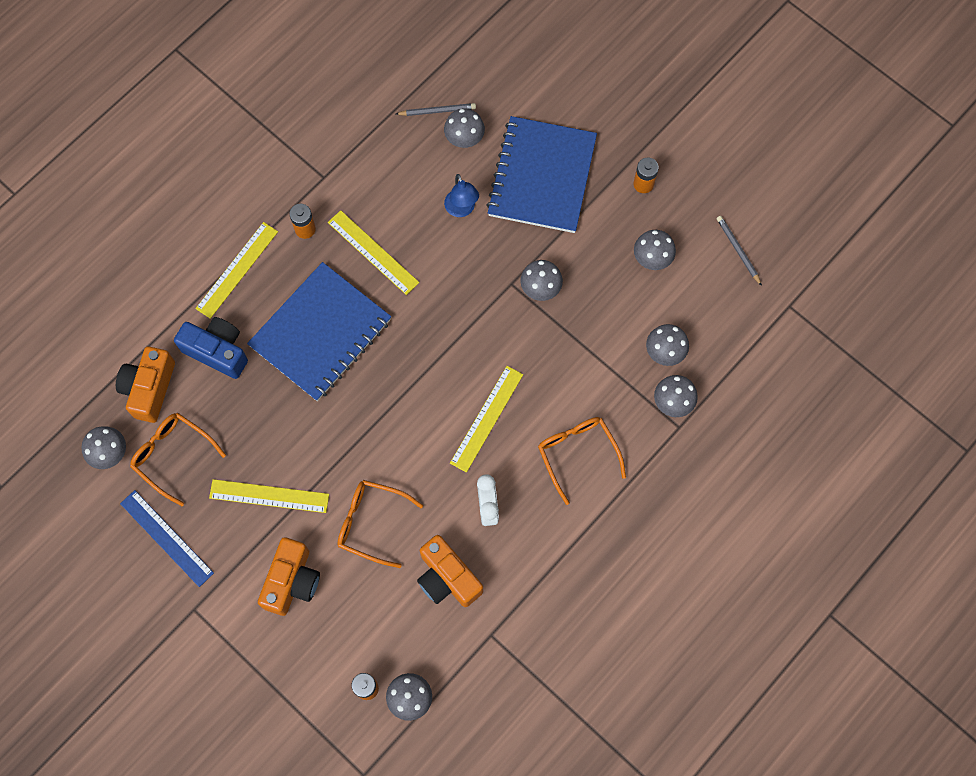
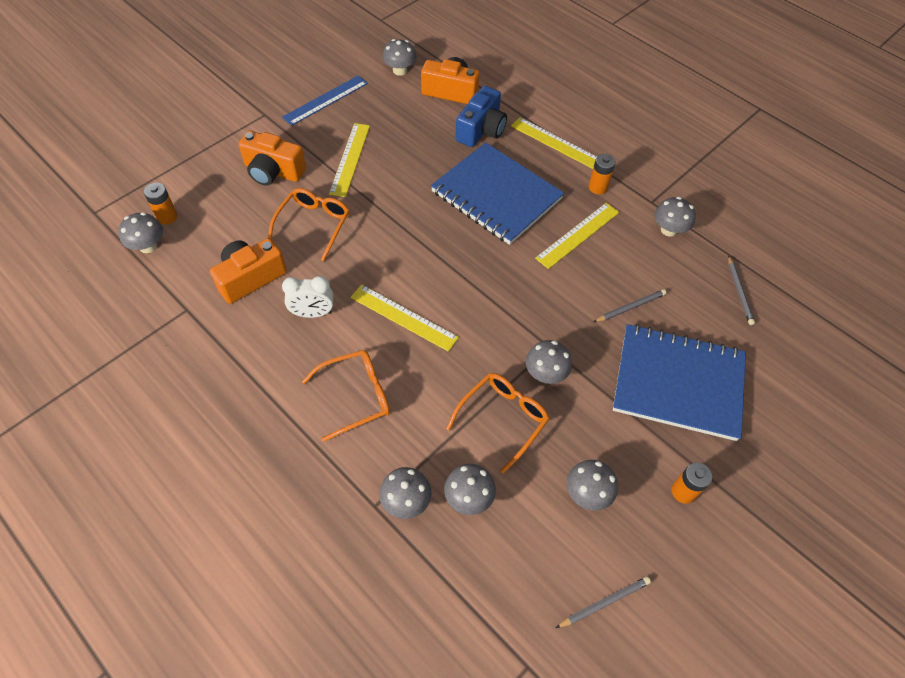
camera: 90 degrees right, 15 degrees down
(173, 456) = (392, 104): orange glasses -> orange glasses (502, 419)
(461, 209) = (630, 307): blue lamp -> grey pencil
(464, 138) = (712, 314): grey mushroom -> grey mushroom (669, 230)

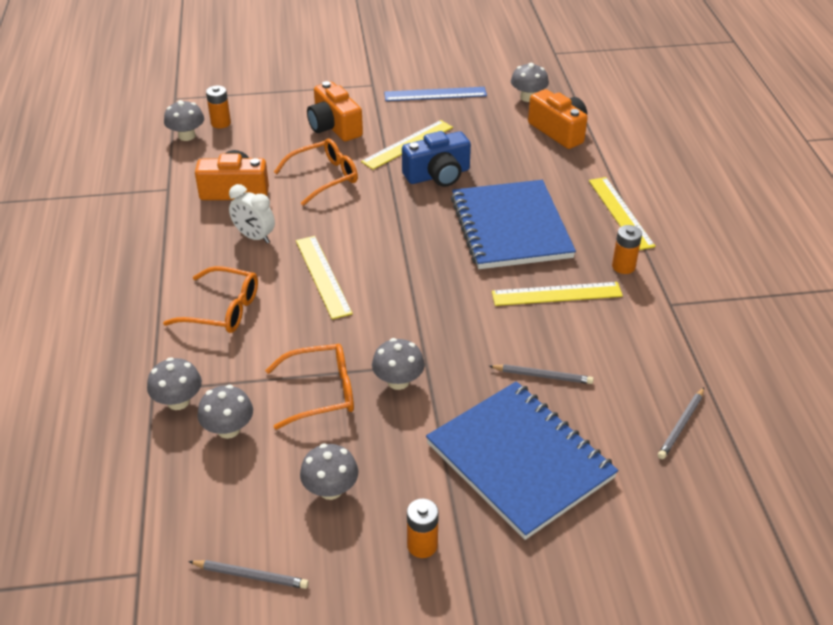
camera: 40 degrees right, 15 degrees down
(481, 130) = (555, 172): blue camera -> blue camera (438, 175)
(669, 230) = (661, 335): grey mushroom -> none

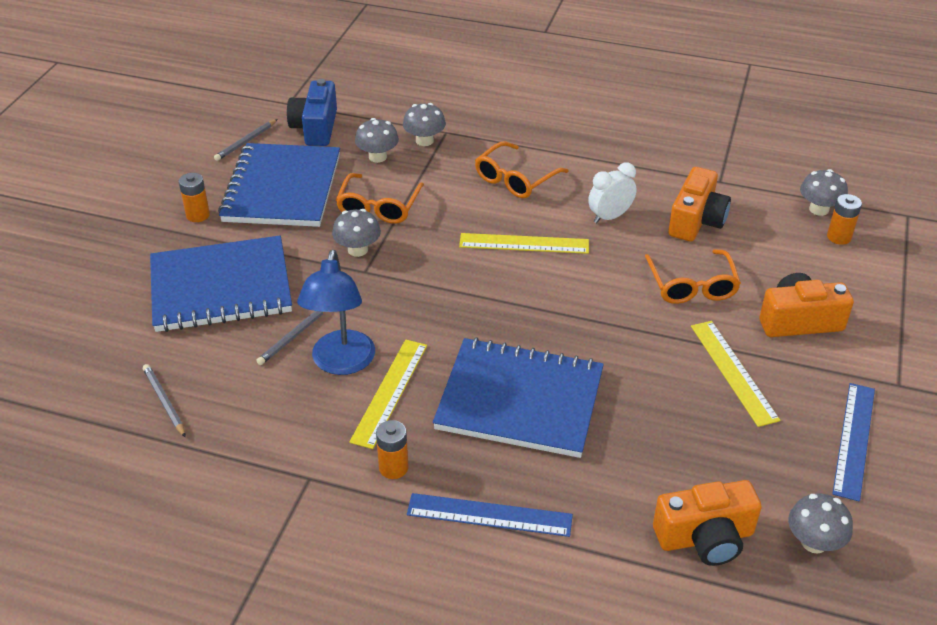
camera: 115 degrees right, 0 degrees up
(330, 489) = (282, 188): grey mushroom -> blue notebook
(438, 175) = (653, 376): blue camera -> blue camera (315, 128)
(549, 333) = (341, 363): none -> blue lamp
(620, 212) = (489, 515): yellow ruler -> blue ruler

